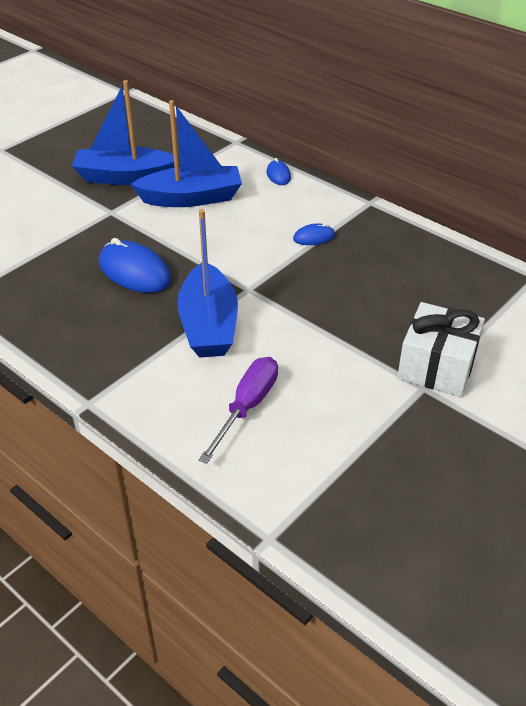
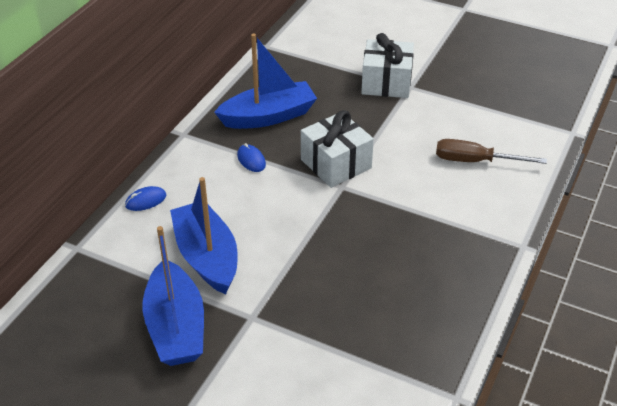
camera: 105 degrees left, 0 degrees up
(134, 271) = (348, 266): blue mouse -> none
(208, 325) = (399, 200): blue boat -> blue boat (268, 116)
(247, 407) = (475, 161): purple screwdriver -> brown screwdriver
(286, 291) = (336, 164): none -> white gift

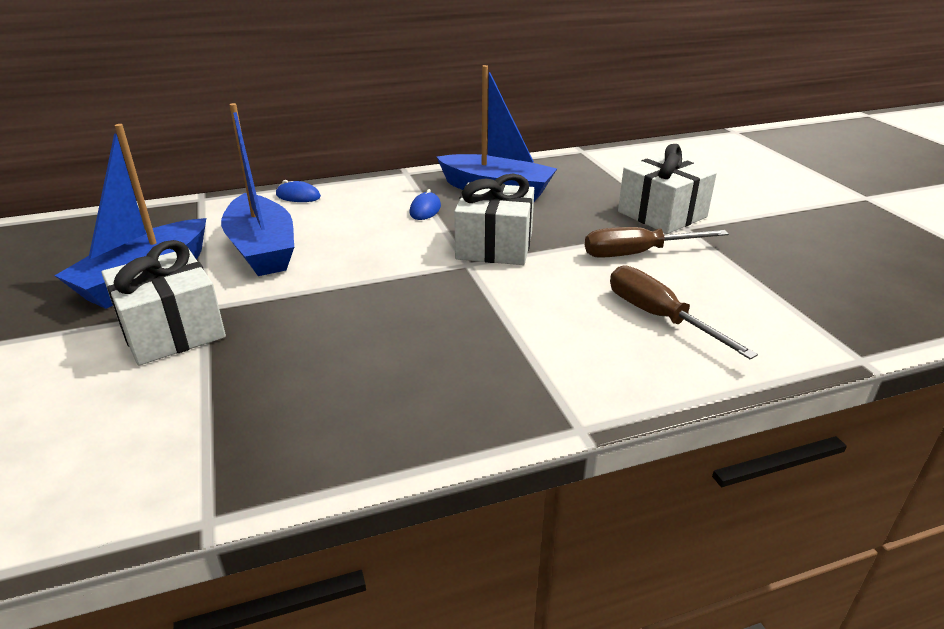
camera: 45 degrees right, 10 degrees down
(207, 257) = (262, 250): blue boat -> blue boat turned 135 degrees clockwise
(263, 341) = (172, 331): none -> white gift
(413, 122) = (637, 253): none -> brown screwdriver

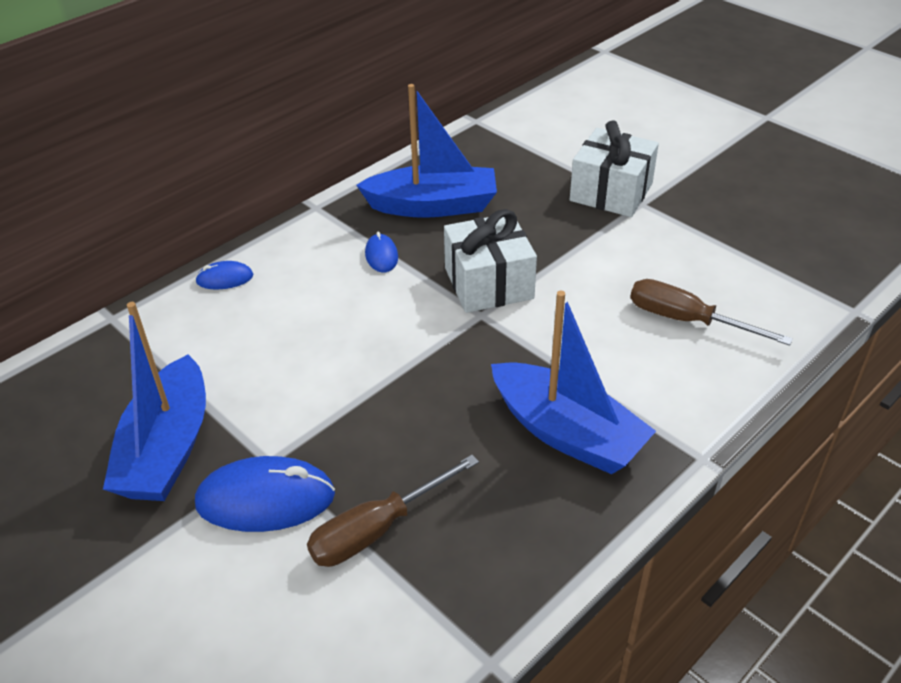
camera: 25 degrees left, 10 degrees up
(172, 331) = (265, 499): white gift -> blue mouse
(262, 250) = (257, 366): blue boat -> blue boat (566, 433)
(637, 253) = (622, 251): brown screwdriver -> brown screwdriver (377, 529)

